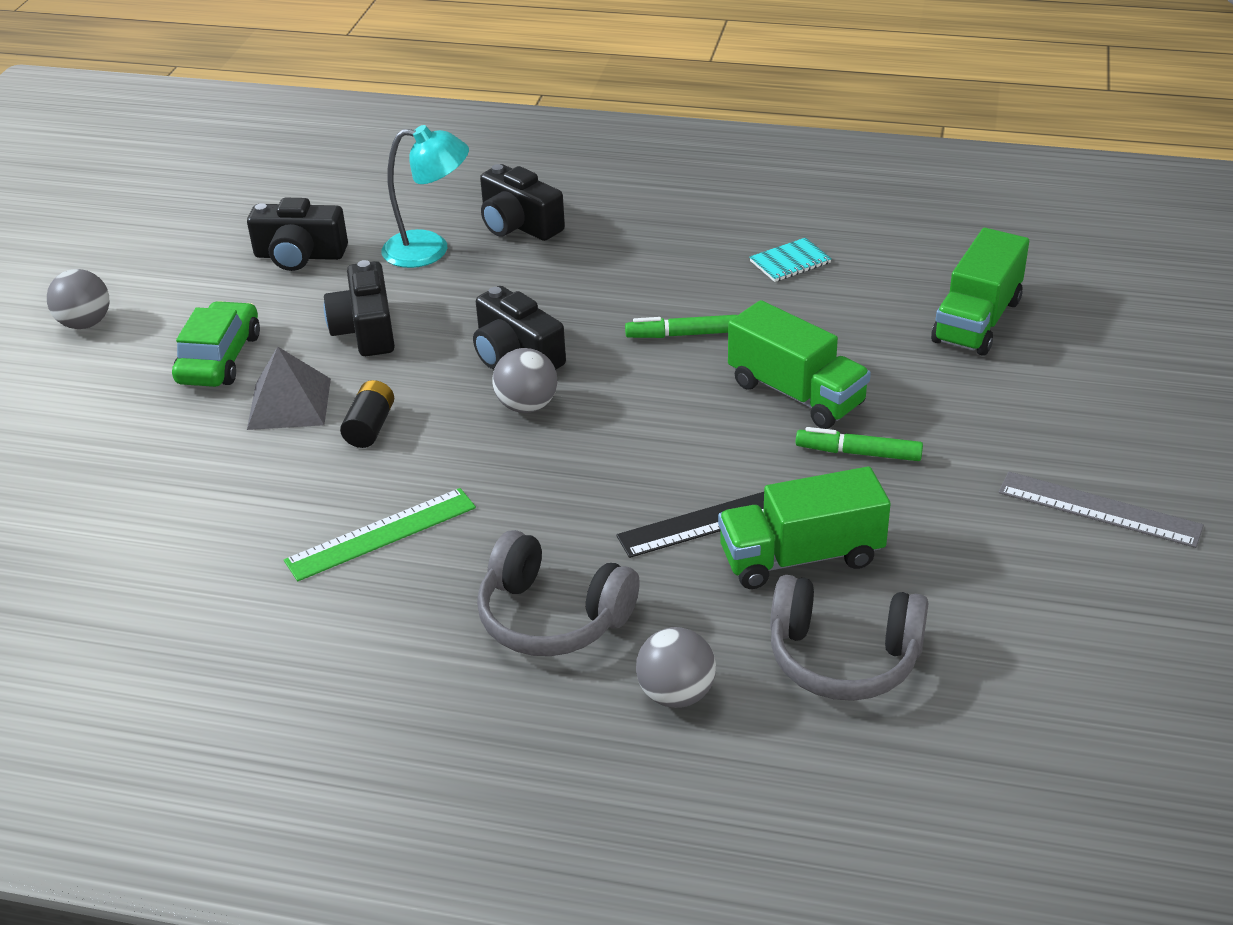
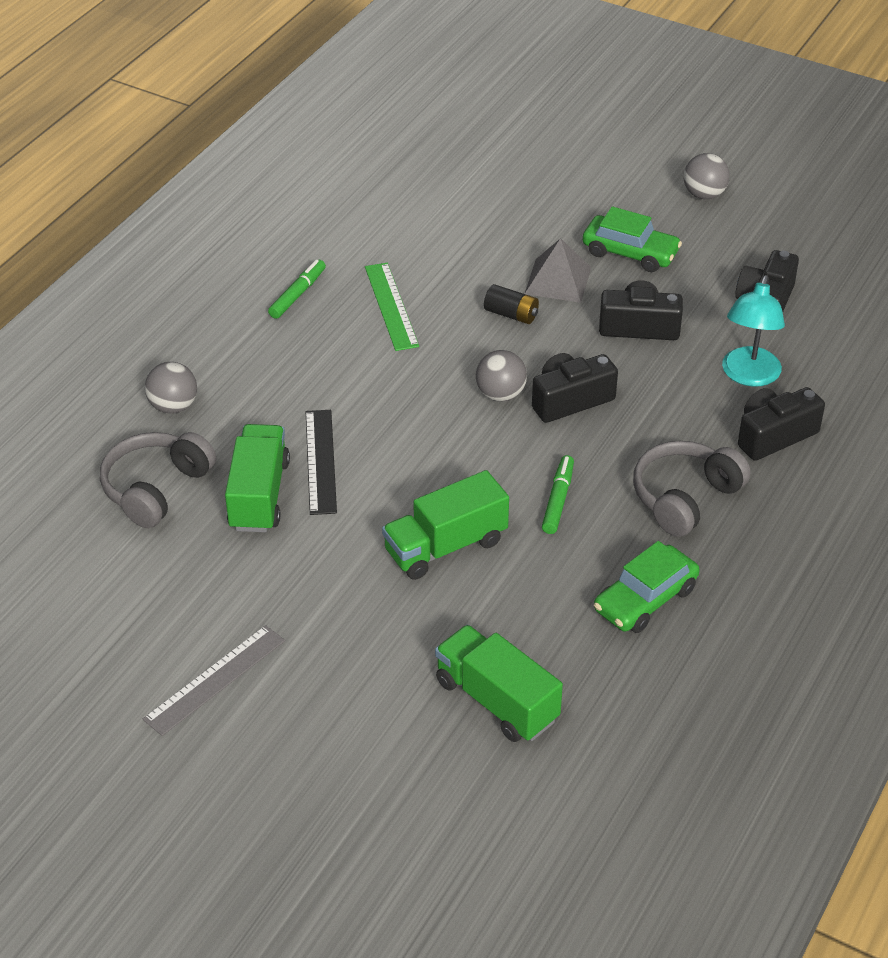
camera: 105 degrees right, 5 degrees up
(552, 617) = (270, 367): grey headphones -> grey headphones (685, 498)
(790, 262) = (645, 599): turquoise notebook -> green car
(858, 453) = (354, 560): green marker -> green marker (297, 294)

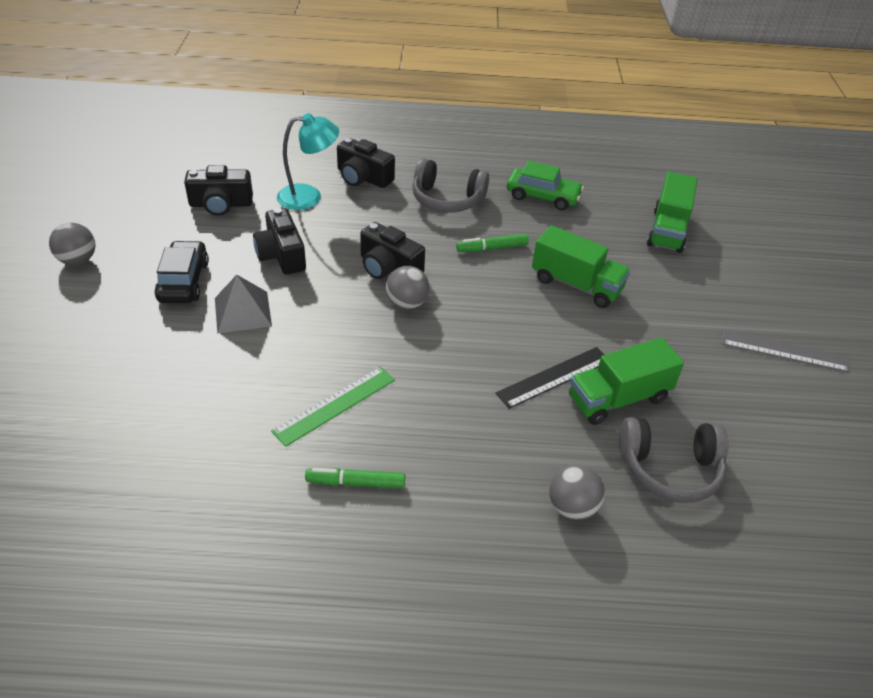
camera: 120 degrees left, 0 degrees up
(511, 314) = (304, 325): black battery -> none
(630, 253) = (183, 281): green car -> black car

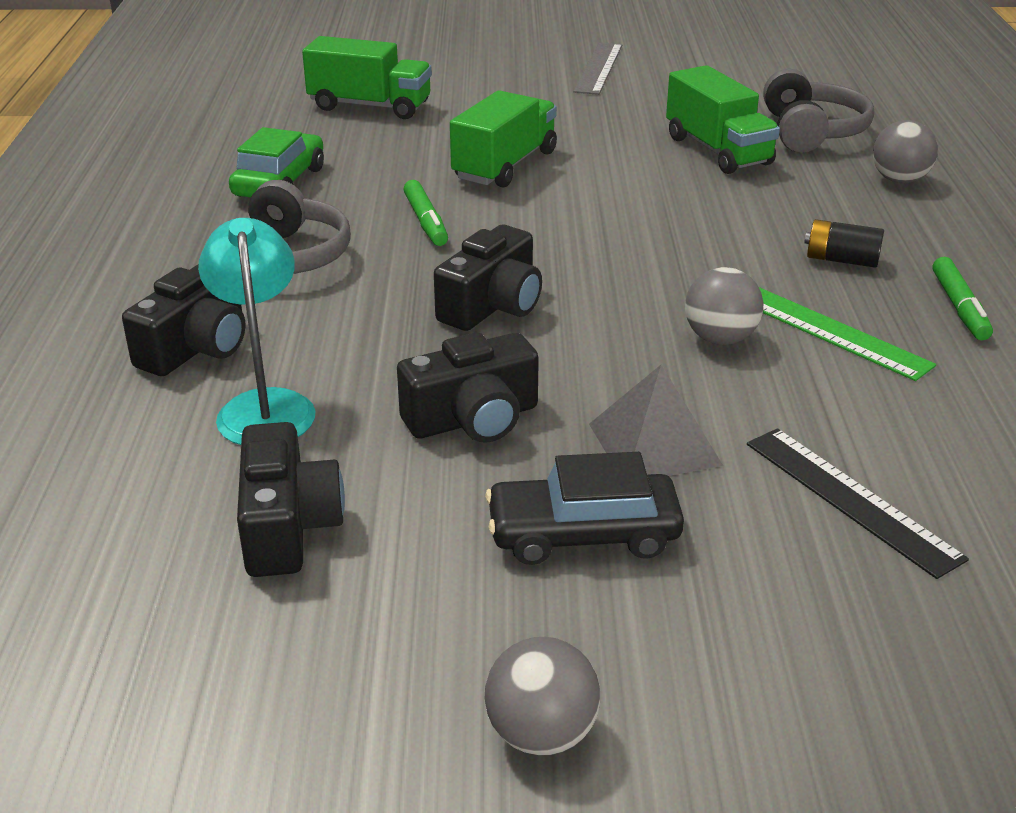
camera: 90 degrees left, 10 degrees down
(407, 303) = (582, 286): grey ball -> grey ball (720, 338)
(431, 433) = (841, 260): none -> black battery
(554, 377) = (698, 184): black ruler -> black ruler (850, 499)

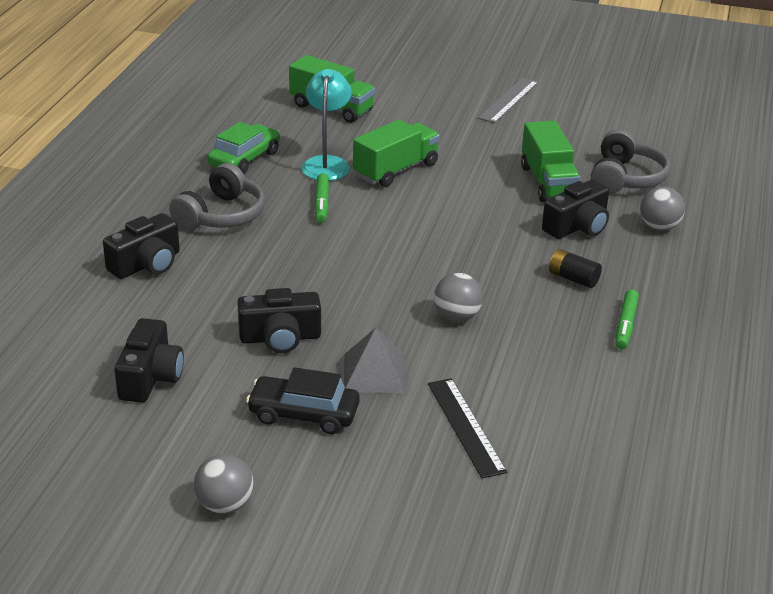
camera: 15 degrees right, 0 degrees up
(265, 406) = (169, 307): turquoise lamp -> turquoise lamp (326, 163)
(492, 305) = (331, 269): black camera -> black camera (577, 226)
(832, 332) = (530, 326): green ruler -> none

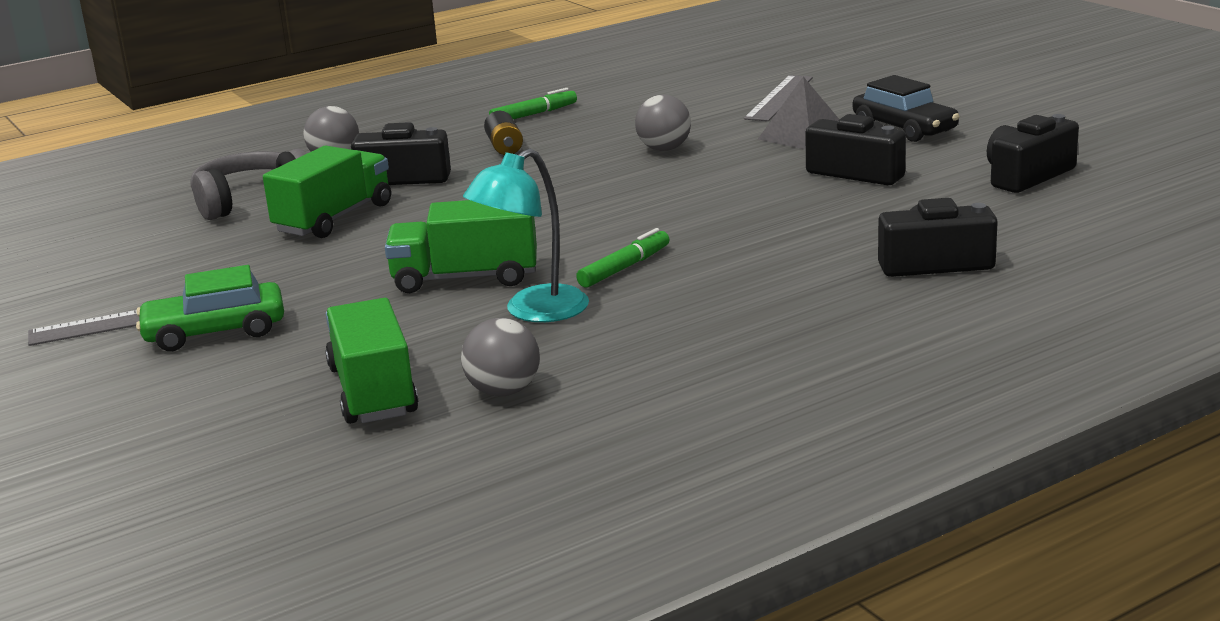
camera: 135 degrees left, 10 degrees down
(221, 215) = (771, 289): grey headphones -> none
(225, 505) = (1033, 103): grey ball -> grey ball (504, 391)
(244, 159) = (633, 352): green car -> green car (215, 332)
(465, 427) = (779, 98): black ruler -> grey ruler

